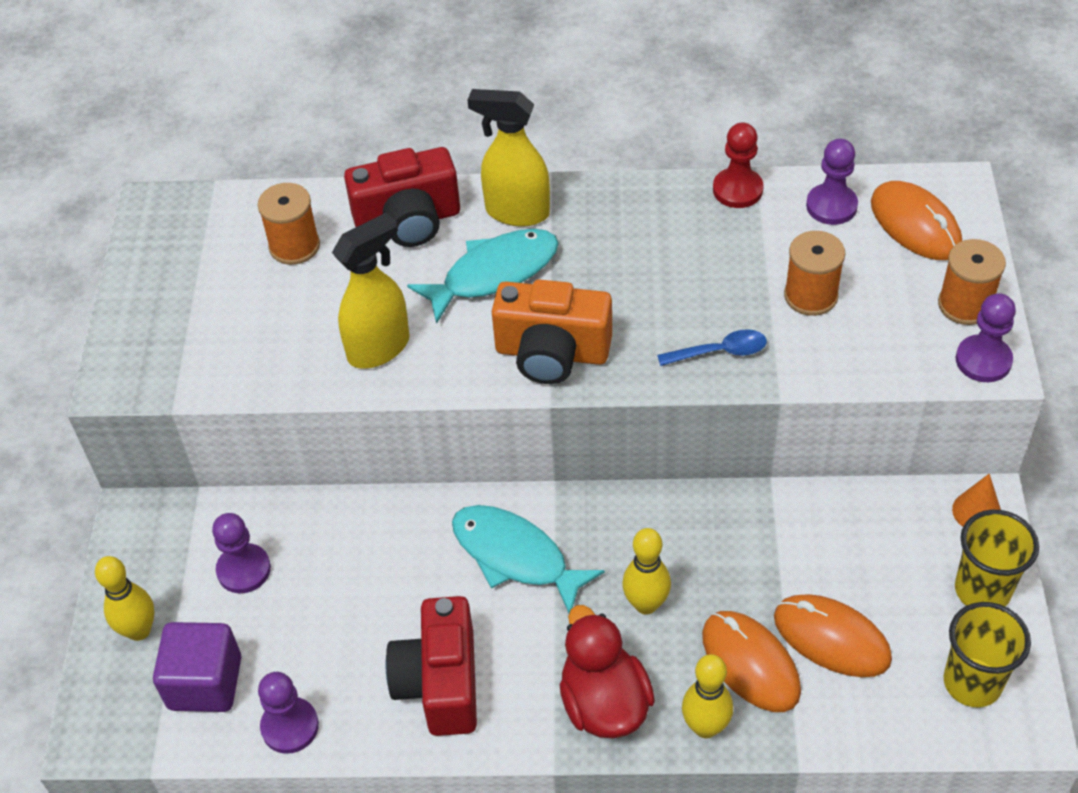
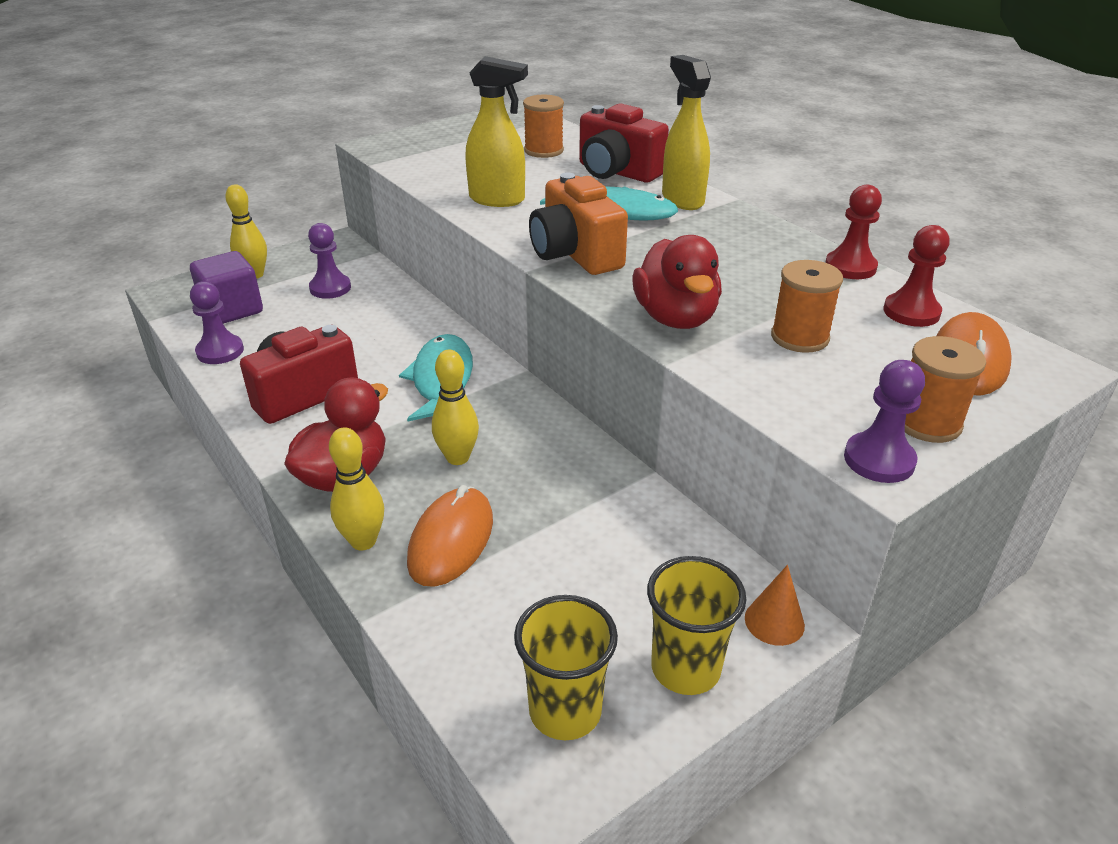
camera: 50 degrees right, 15 degrees down
(720, 352) = (675, 318): blue spoon -> red duck
(831, 206) = (911, 312): purple pawn -> red pawn
(831, 638) = (523, 580): orange mouse -> none

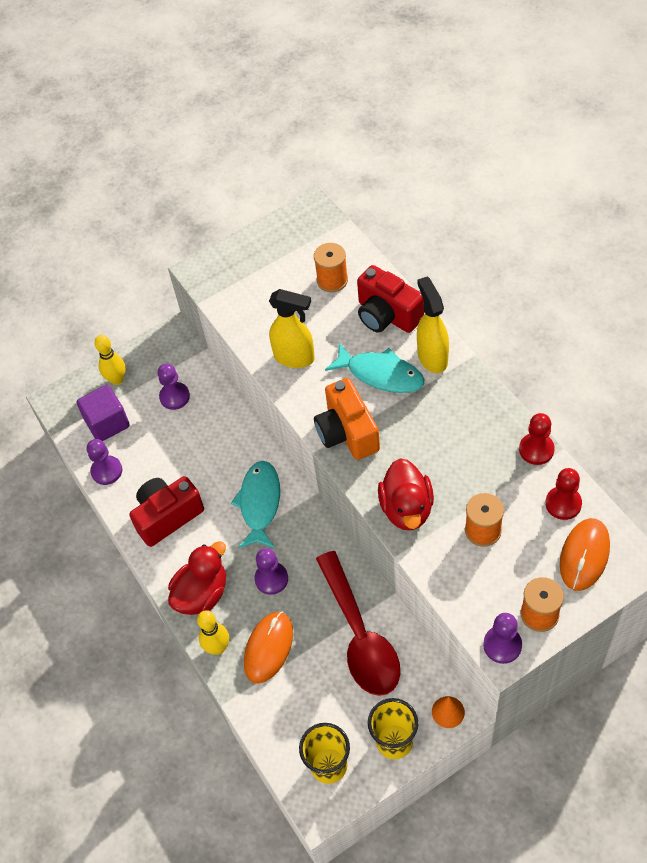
camera: 10 degrees right, 20 degrees up
(457, 458) = (271, 579): yellow bowling pin -> purple pawn
(604, 522) = (360, 635): none -> red spoon

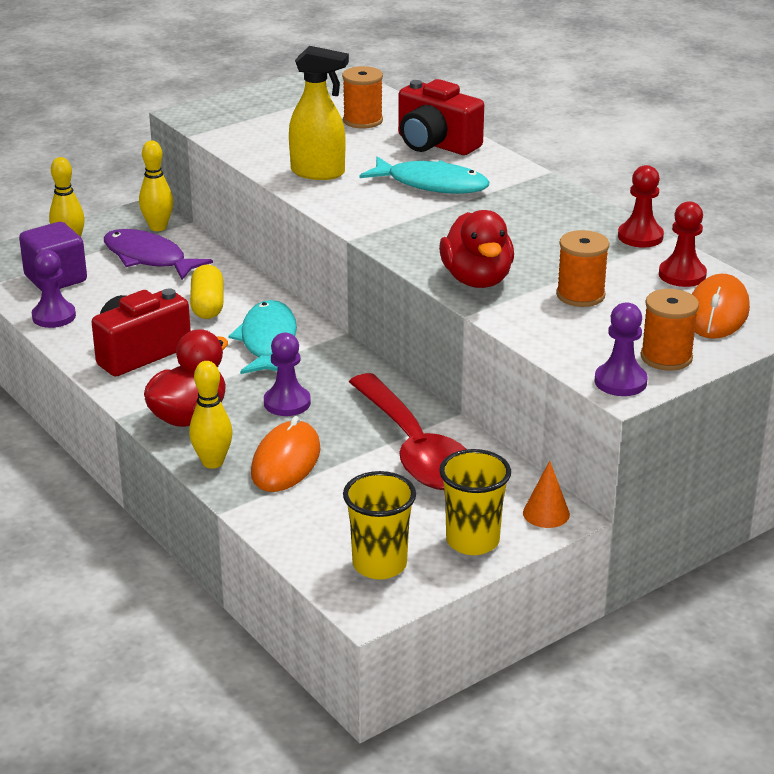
camera: 10 degrees left, 25 degrees down
(174, 397) = (148, 258): purple pawn -> purple fish
(182, 356) = (158, 227): none -> yellow bowling pin
(217, 458) = (207, 305): none -> yellow capsule
(347, 432) = (392, 225): orange camera -> none
(432, 357) = (496, 173): yellow spray bottle -> none

